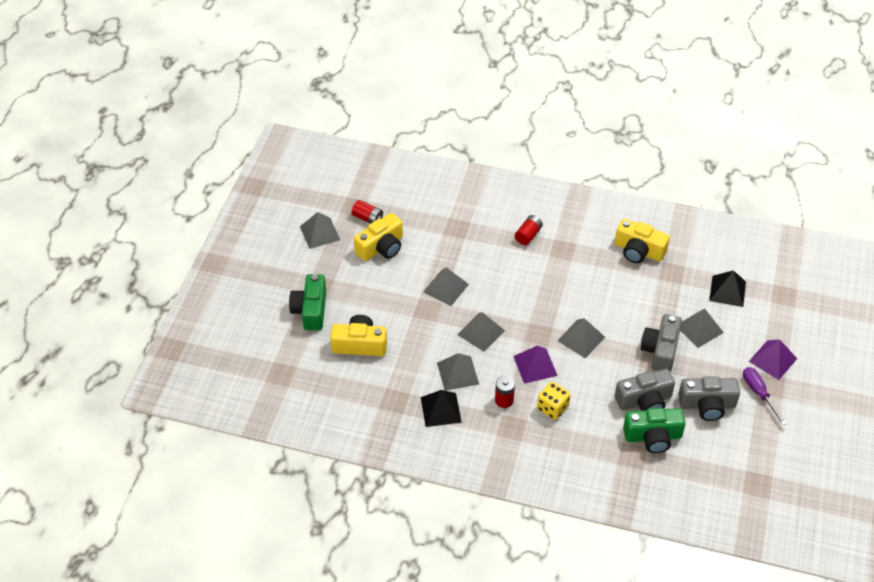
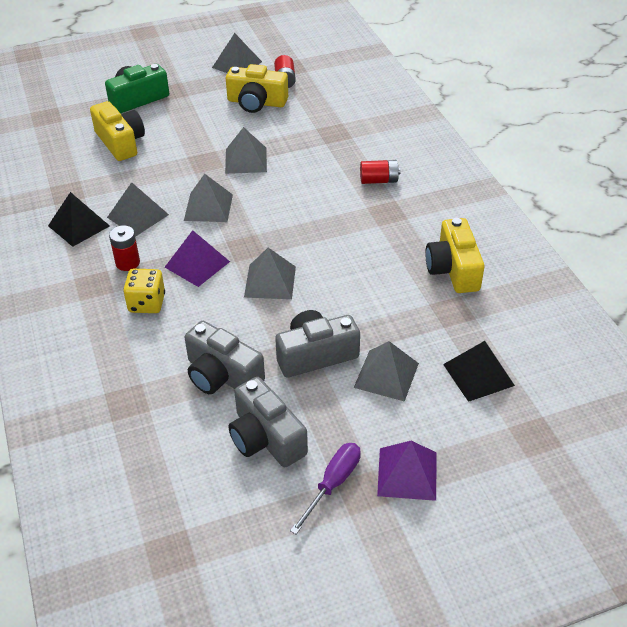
camera: 55 degrees right, 5 degrees down
(653, 436) = (171, 407): green camera -> none

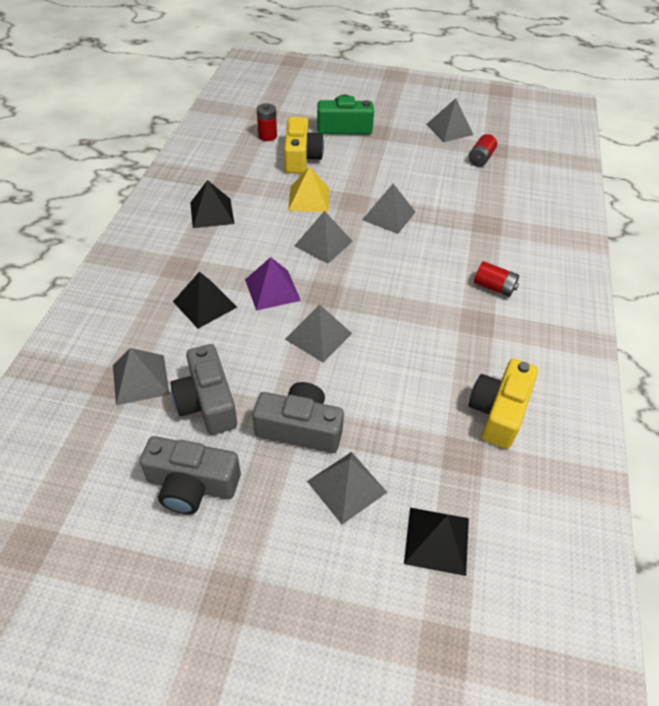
camera: 30 degrees right, 5 degrees up
(127, 263) = (220, 261): red battery -> red battery (267, 136)
(138, 216) = (262, 225): grey pyramid -> grey pyramid (140, 379)
(147, 303) = (205, 304): yellow dice -> black pyramid
(161, 175) = (309, 199): none -> yellow pyramid
(256, 102) = (439, 168): yellow camera -> none
(266, 438) = (192, 485): grey camera -> grey camera turned 75 degrees counterclockwise
(332, 484) = (208, 570): purple screwdriver -> none
(407, 473) = (283, 605): purple pyramid -> none

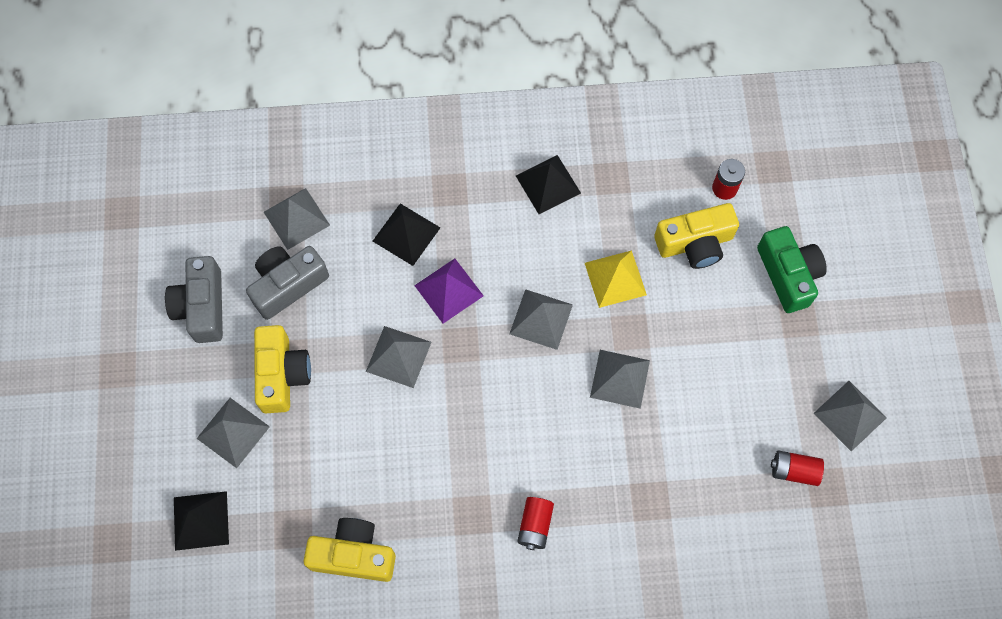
camera: 75 degrees right, 20 degrees up
(300, 428) = (282, 374): grey camera -> yellow camera

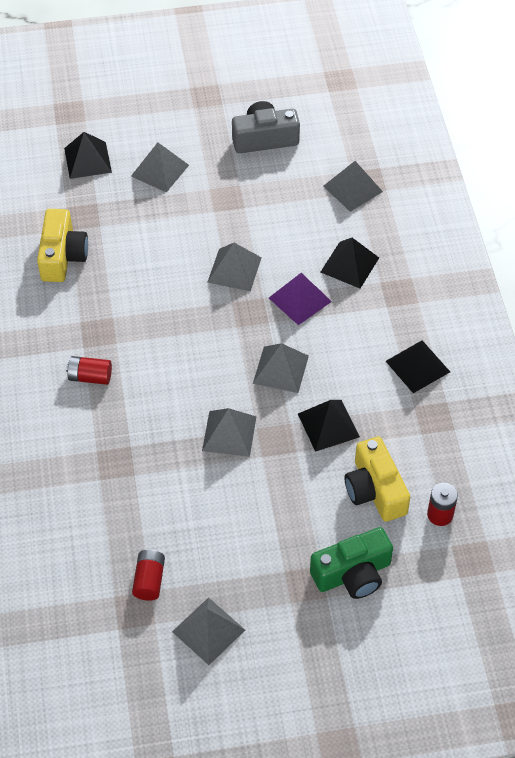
camera: 85 degrees right, 15 degrees down
(282, 374) = (211, 195): yellow camera -> none
(288, 285) = (290, 190): grey camera -> none
(615, 279) = (328, 425): yellow pyramid -> black pyramid

